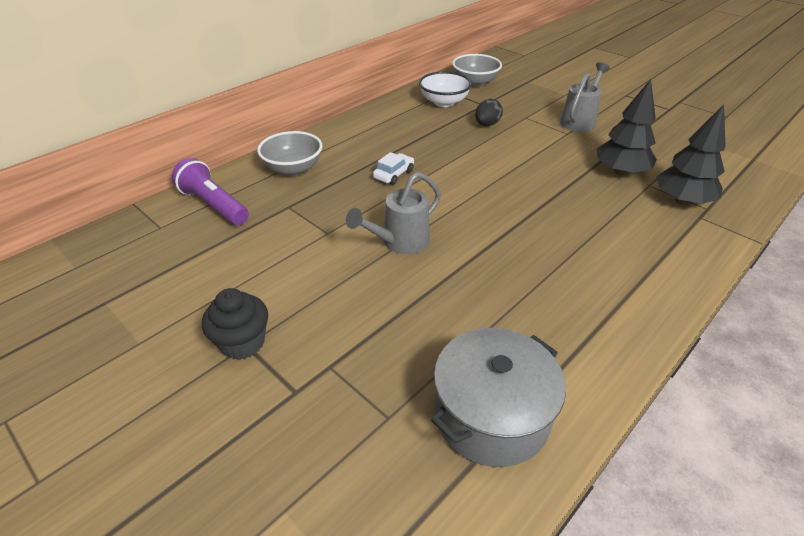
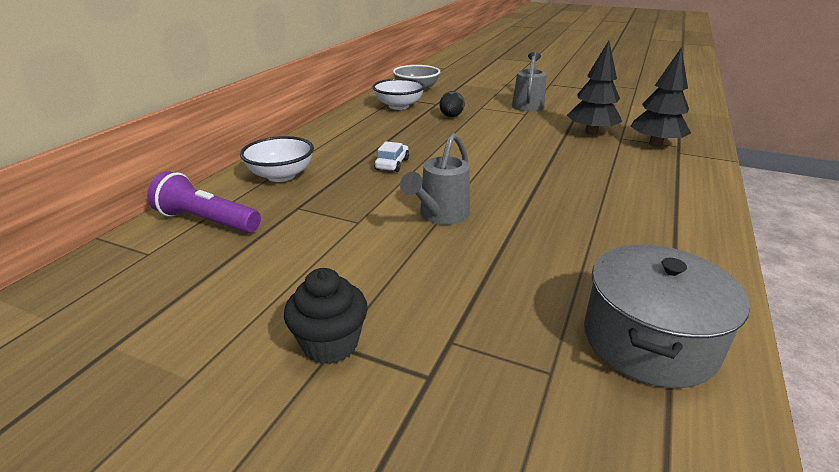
camera: 20 degrees left, 10 degrees down
(293, 169) = (281, 175): grey bowl -> white bowl

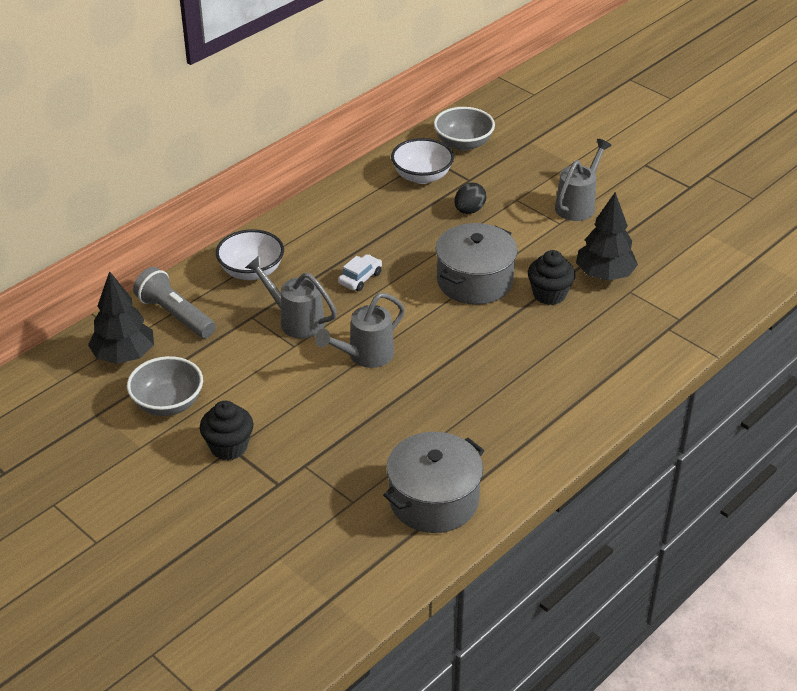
camera: 20 degrees right, 10 degrees up
(207, 221) = (175, 315): purple flashlight -> grey flashlight
(220, 310) = (168, 403): none -> grey bowl
(348, 202) = (296, 321): none -> grey watering can
(494, 150) = (474, 281): none -> grey pot
(563, 148) = (549, 294): none -> black cupcake
(655, 144) = (657, 310): black tree -> black tree (124, 356)

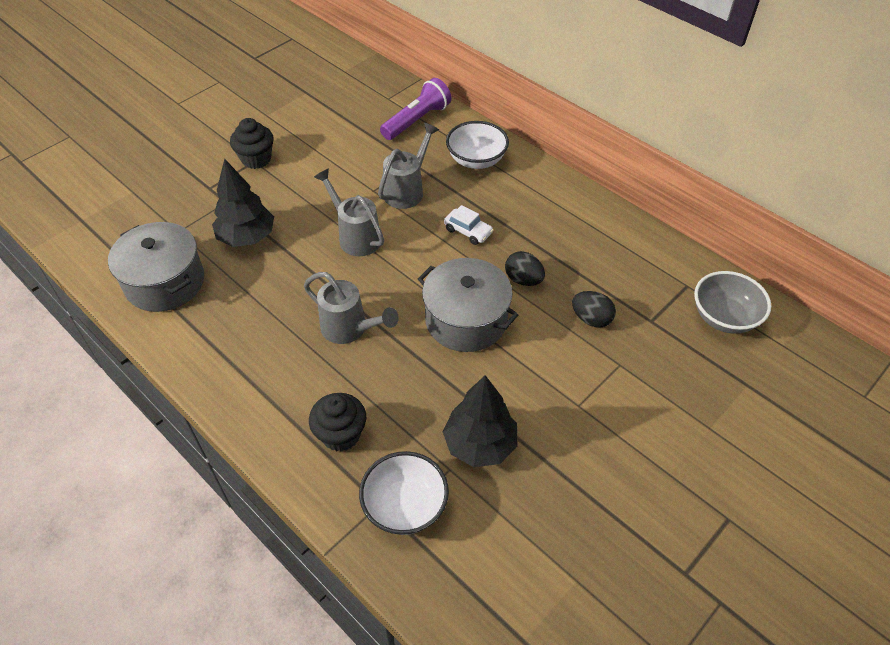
camera: 90 degrees right, 10 degrees up
(124, 356) = (369, 98): black tree -> black tree (247, 237)
(168, 403) = (311, 124): grey bowl -> none
(175, 315) = (416, 120): grey flashlight -> purple flashlight
(422, 176) = (649, 279): white bowl -> white bowl (405, 506)
(424, 246) = (523, 280): none -> black egg
(549, 294) = (443, 386): black cupcake -> black cupcake (341, 434)
(578, 205) = (618, 427): grey watering can -> grey watering can (349, 329)

